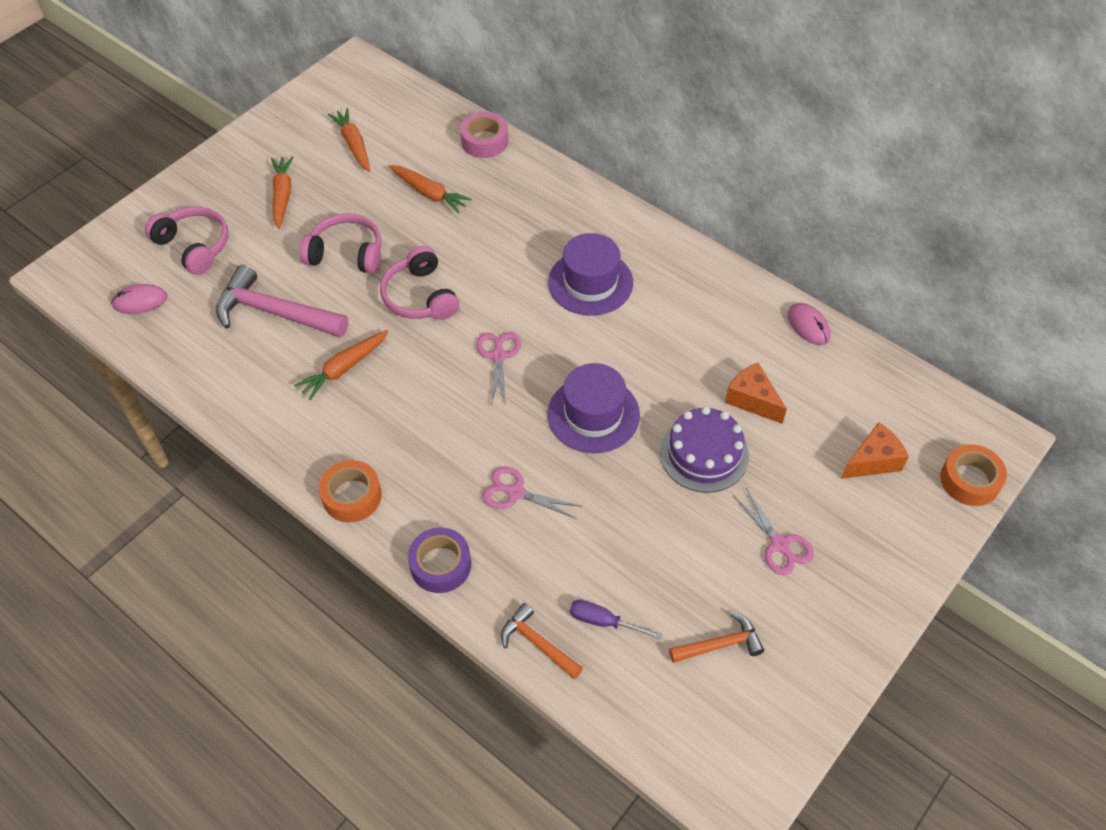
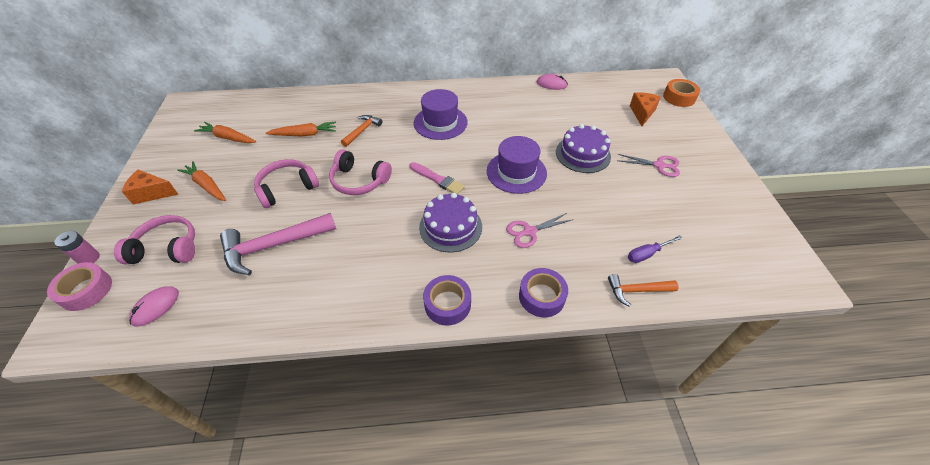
camera: 45 degrees left, 5 degrees down
(134, 210) = (89, 258): none -> pink battery
(344, 368) = (357, 243): orange carrot -> none
(352, 496) = (447, 304): orange tape -> purple tape
(446, 422) = (450, 227): none -> purple cake
(484, 141) = (308, 98): pink tape -> pink tape (86, 290)
(498, 356) = (437, 179): pink scissors -> pink brush
(720, 644) = (700, 221): orange hammer -> orange hammer (362, 131)
(752, 400) = (570, 122): orange cheese -> orange cheese (152, 193)

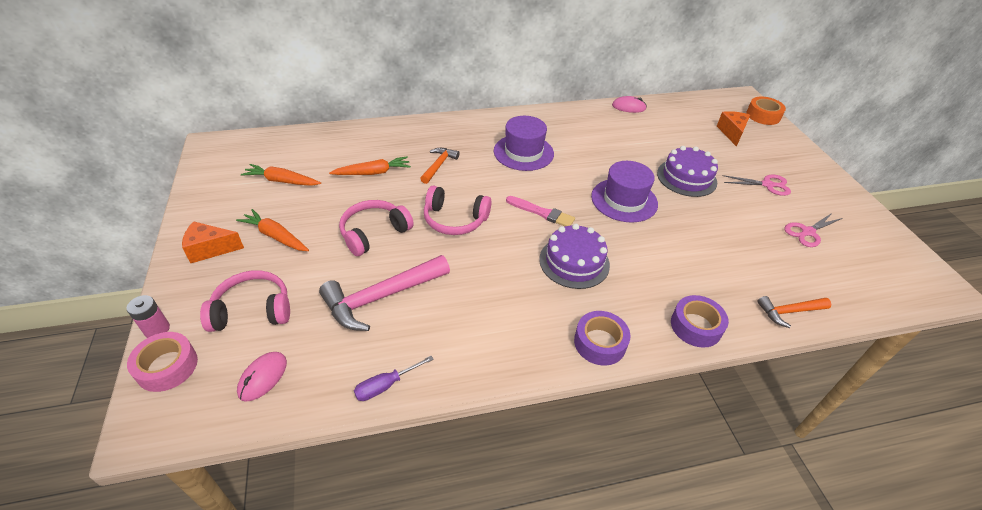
camera: 10 degrees left, 5 degrees down
(529, 231) = (659, 261): pink scissors -> pink scissors (808, 232)
(647, 254) = (786, 274): purple screwdriver -> purple screwdriver (385, 385)

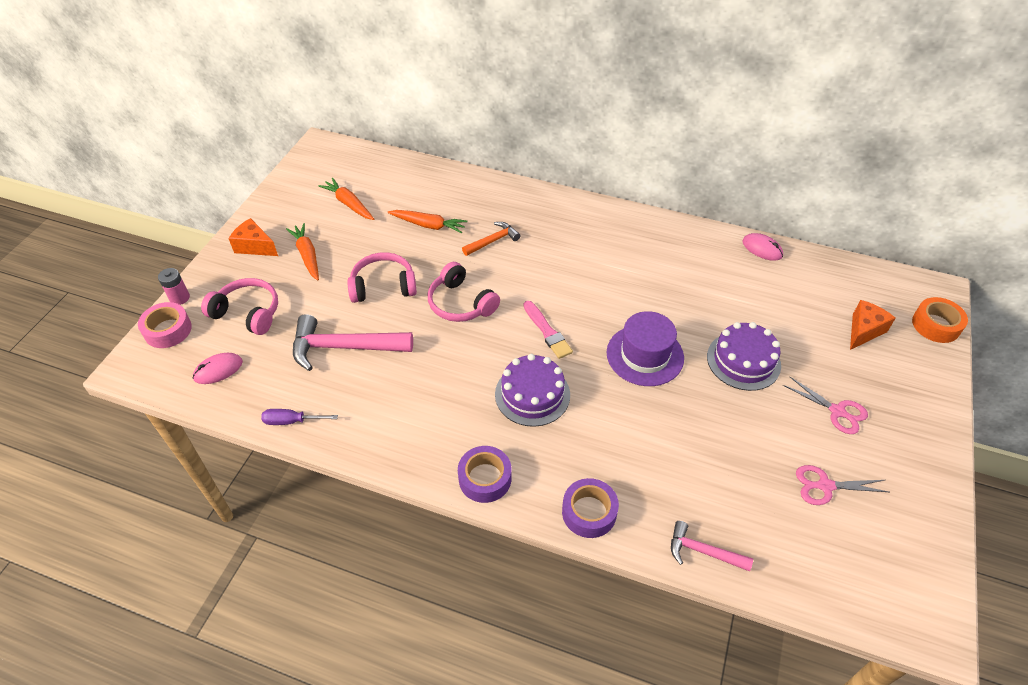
camera: 35 degrees right, 5 degrees up
(523, 152) = (588, 259): purple hat -> none
(789, 312) = (702, 551): orange hammer -> pink hammer

